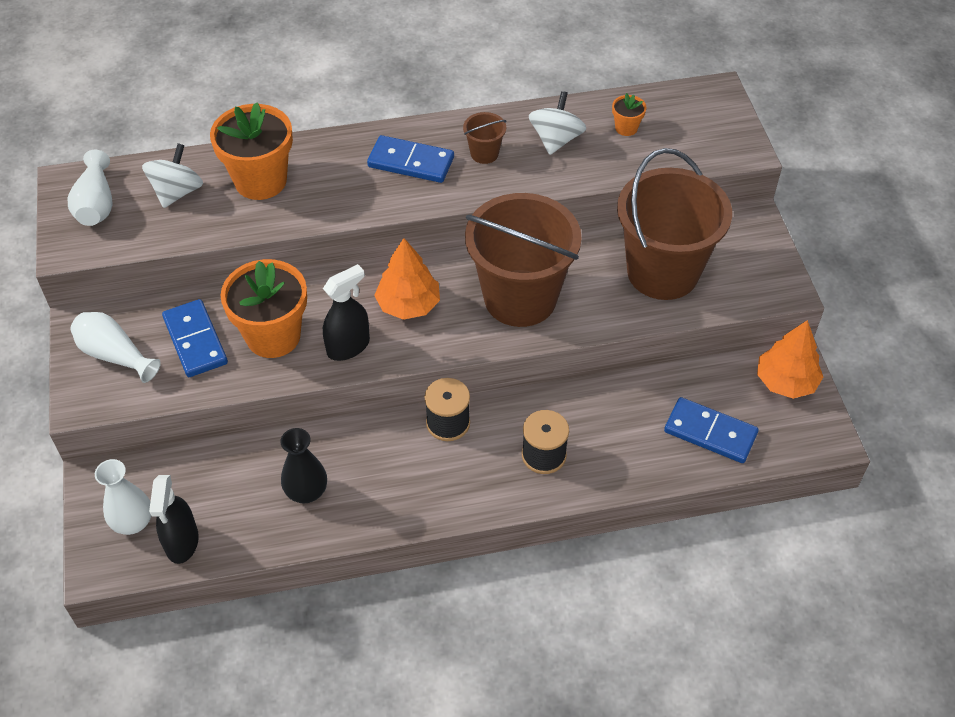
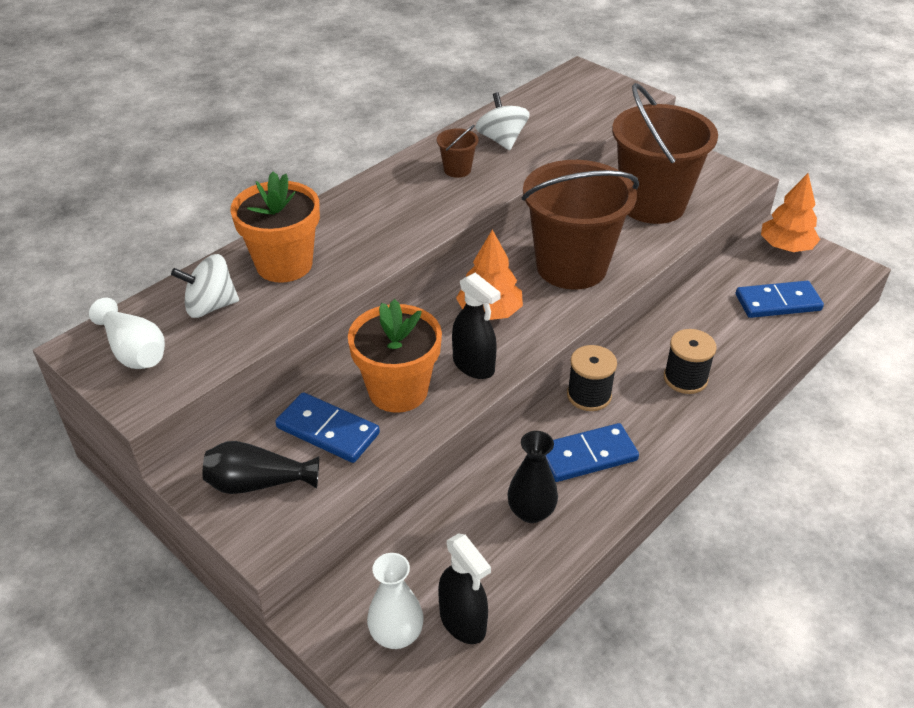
camera: 35 degrees left, 10 degrees down
(115, 355) = (258, 483): white vase -> black vase
(177, 192) = (210, 306): white spinning top -> white spinning top turned 90 degrees counterclockwise
(348, 346) = (474, 366): black spray bottle -> black spray bottle turned 120 degrees clockwise
(411, 162) = (404, 198): blue domino -> blue domino (587, 455)
(626, 128) = (544, 114): orange flower pot -> none

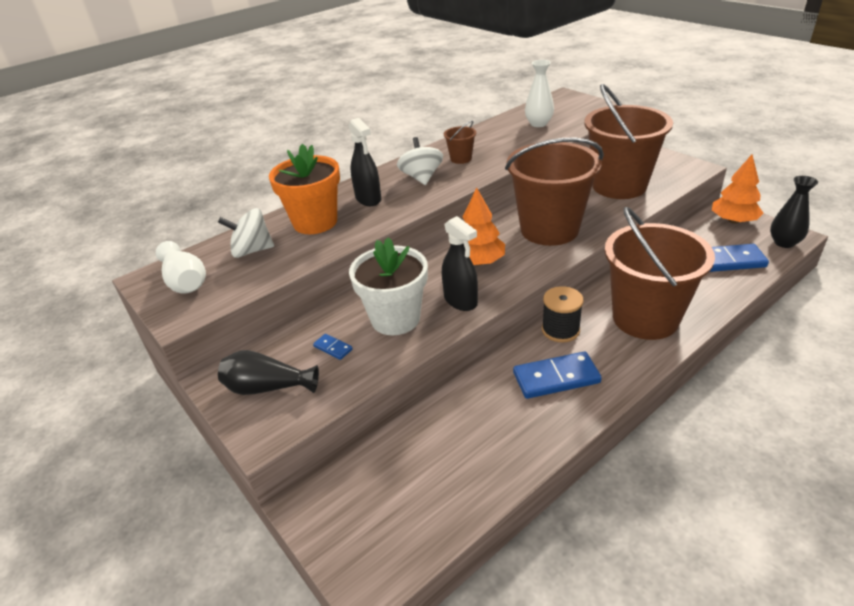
camera: 10 degrees right, 5 degrees down
(328, 430) = (333, 348): blue domino -> blue domino, size x0.47
(396, 634) = (370, 524): white vase -> white vase (538, 124)
(398, 391) = (395, 319): orange flower pot -> white flower pot
(463, 622) = (431, 517): black spray bottle -> black spray bottle (368, 199)
(501, 140) = (498, 139): white spinning top -> white spinning top (421, 178)
(531, 512) = (502, 423): black vase -> black vase (784, 242)
(685, 378) = (645, 318): black spool -> brown bucket

